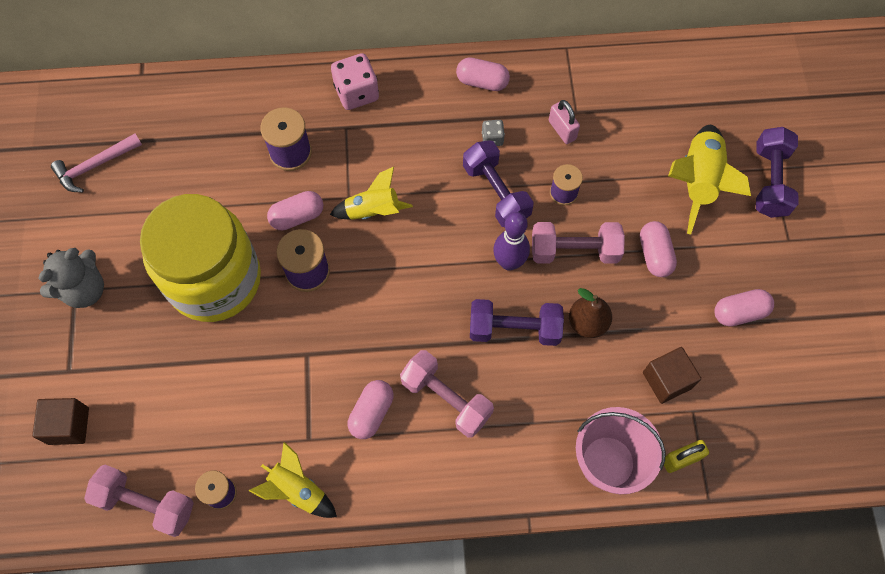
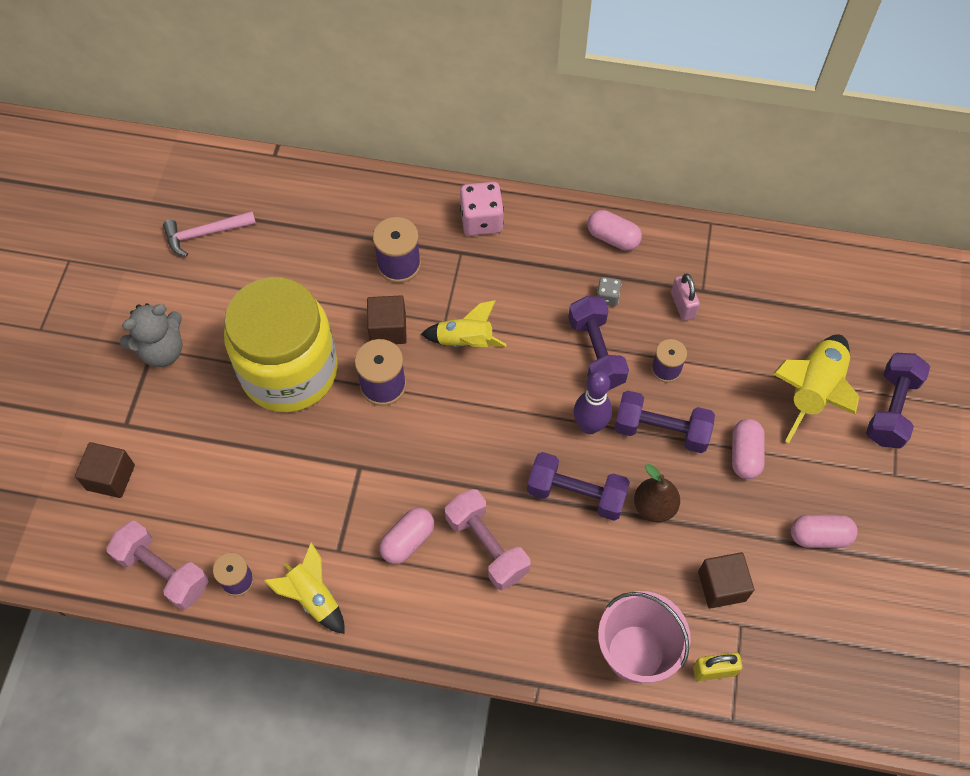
camera: 15 degrees right, 5 degrees down
(297, 217) = (388, 329): pink capsule -> brown cube
(574, 251) = (661, 430): pink dumbbell -> purple dumbbell

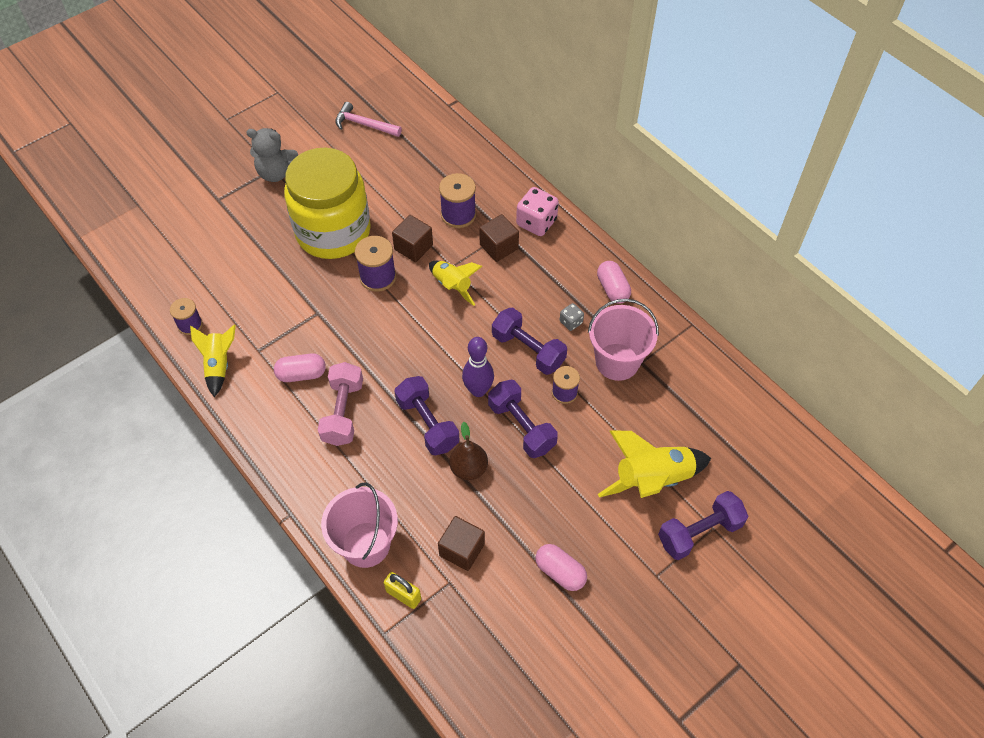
camera: 40 degrees right, 5 degrees down
(111, 477) = (183, 222): brown cube -> brown cube (499, 247)
(163, 571) = (158, 291): pink dumbbell -> none
(596, 352) = (528, 350): purple dumbbell -> purple dumbbell turned 75 degrees counterclockwise
(682, 305) = (617, 362): pink padlock -> pink bucket
(745, 455) = (562, 483): pink capsule -> none

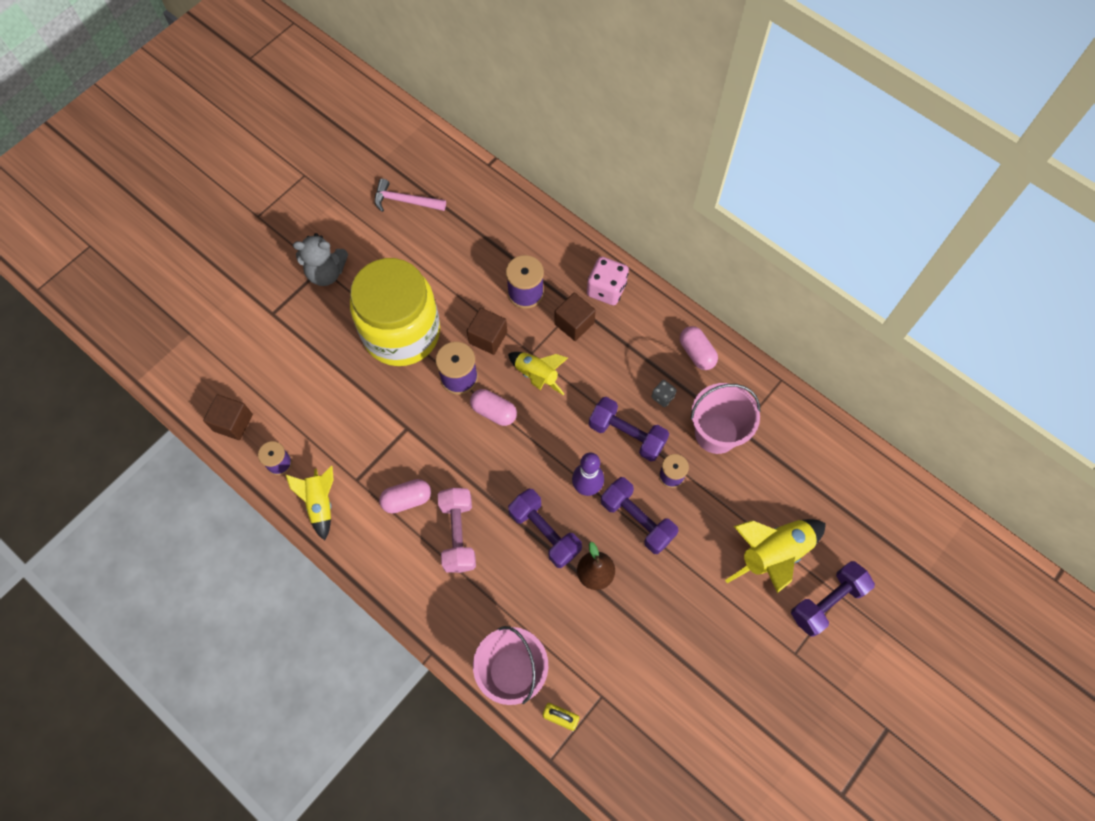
camera: 10 degrees left, 10 degrees up
(462, 549) = (606, 660): brown cube -> brown cube (233, 422)
(560, 572) = (704, 666): pink capsule -> pink capsule (494, 412)

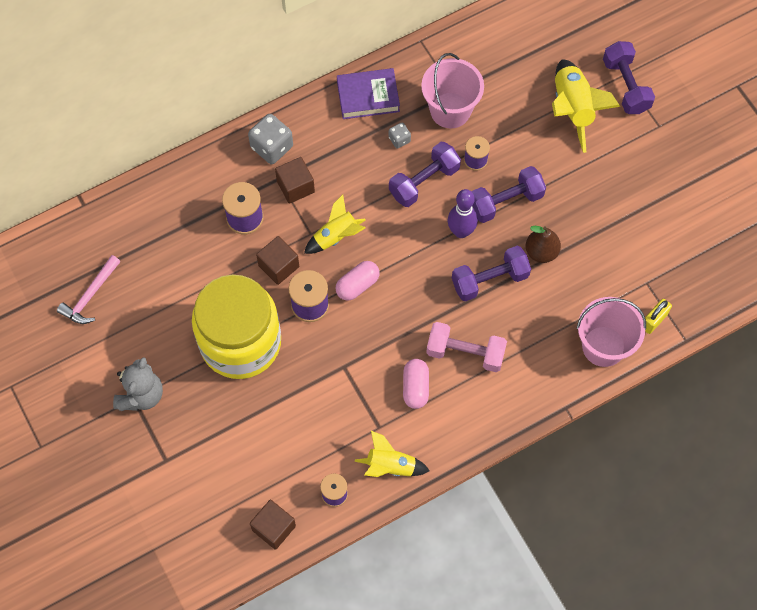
camera: 70 degrees left, 0 degrees up
(606, 289) = (272, 147): pink dice -> grey dice
(696, 353) = (368, 96): pink capsule -> purple book

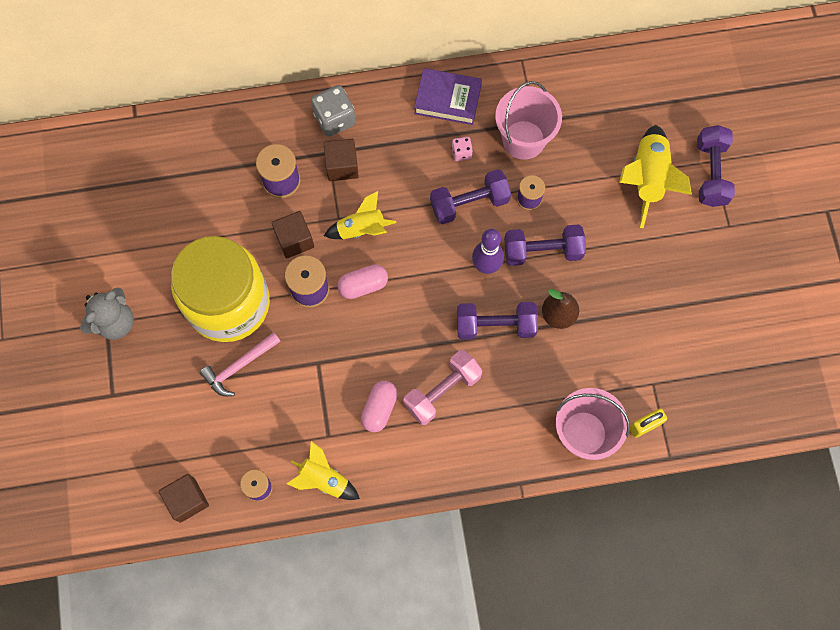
camera: 20 degrees right, 5 degrees up
(90, 296) = (106, 208): pink hammer -> pink hammer (239, 366)
(399, 139) = (461, 153): grey dice -> pink dice
(465, 353) = (442, 391): pink dumbbell -> pink dumbbell turned 75 degrees counterclockwise

